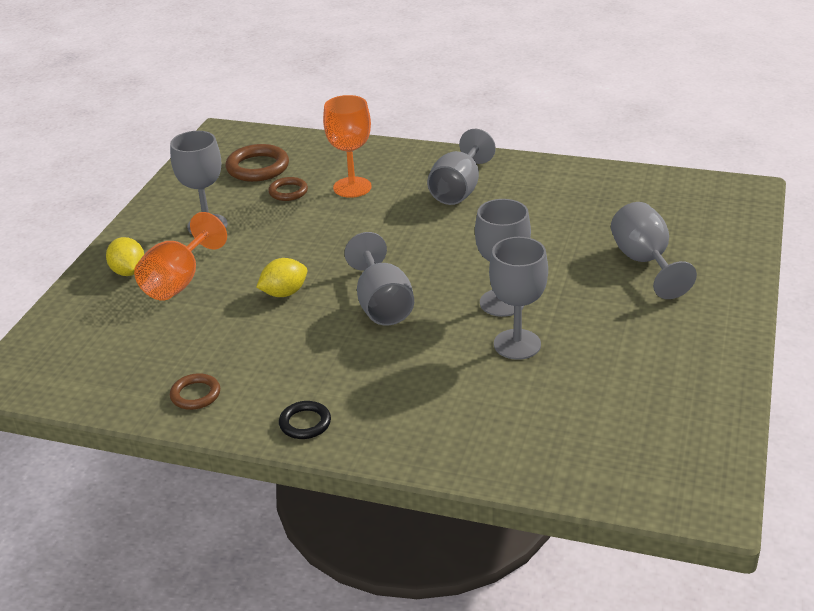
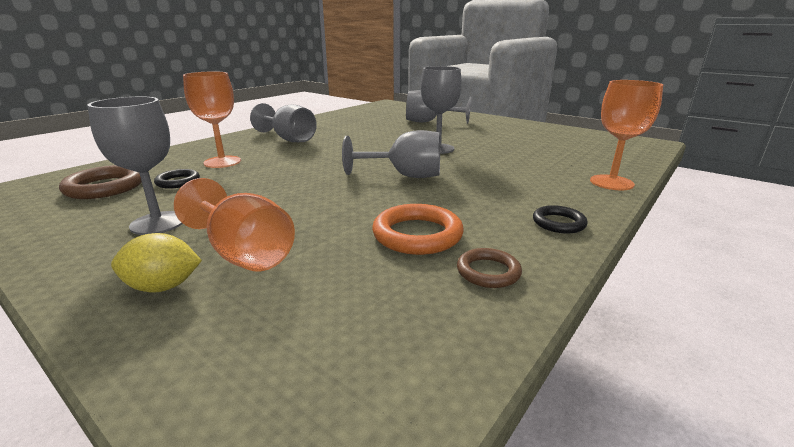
camera: 70 degrees left, 10 degrees down
(242, 348) = (417, 235): none -> orange ring
(284, 293) = (344, 205): yellow lemon -> none
(288, 192) = (178, 182): brown ring -> black ring
(453, 458) = (611, 182): none -> orange goblet
(517, 344) = (487, 152): grey goblet -> none

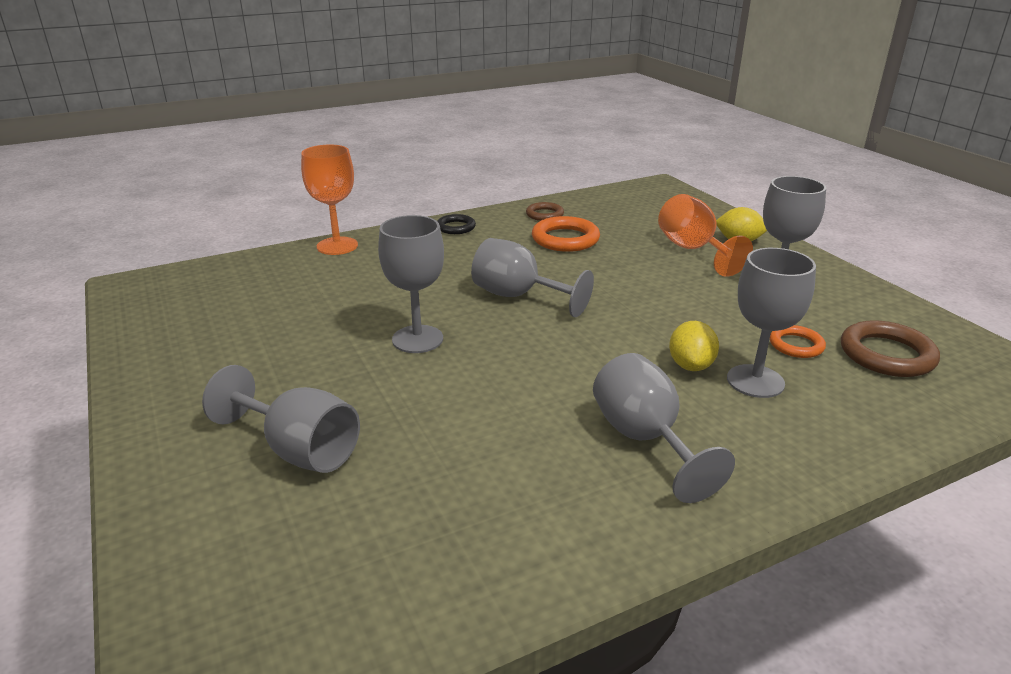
camera: 155 degrees left, 5 degrees up
(178, 182) = (796, 345): black ring -> orange ring
(222, 162) = (755, 381): orange goblet -> grey goblet
(263, 162) = (690, 365): none -> yellow lemon

